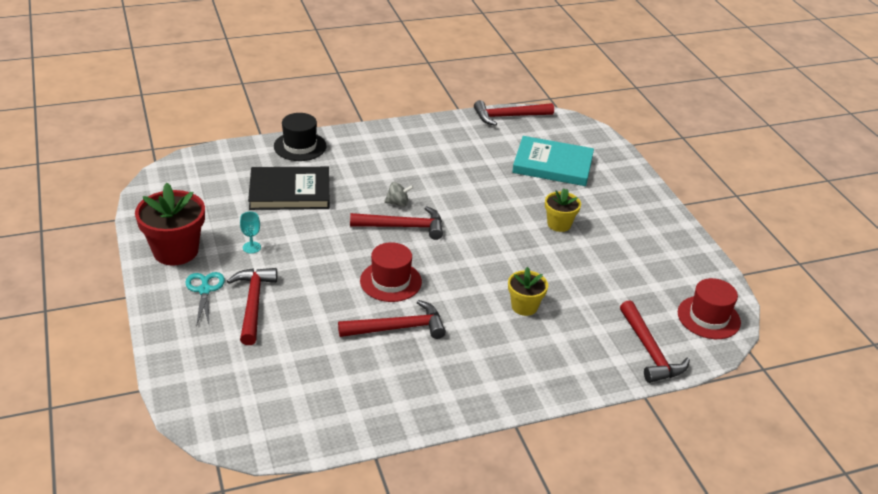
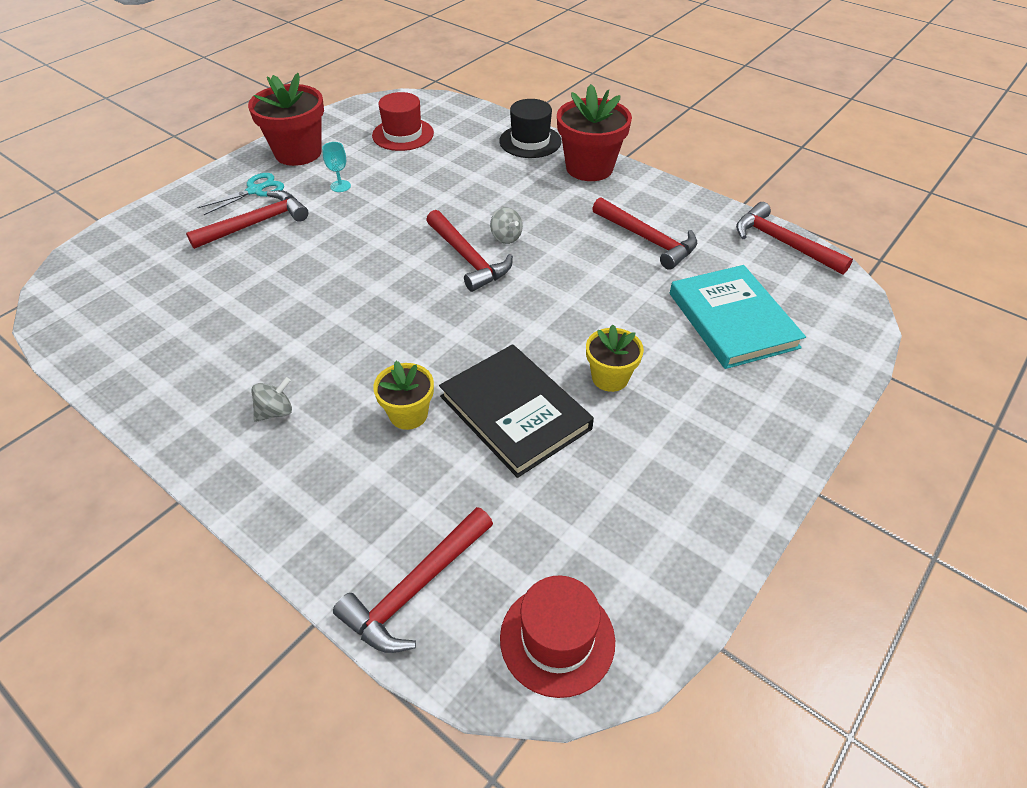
camera: 60 degrees right, 10 degrees up
(290, 192) = (449, 168): black book -> black book (515, 412)
(360, 139) = (589, 168): none -> red flower pot
(390, 281) = (364, 290): red hat -> red hat (403, 134)
(397, 328) = (288, 328): red hammer -> red hammer (647, 239)
(475, 359) = (276, 412): none -> grey spinning top

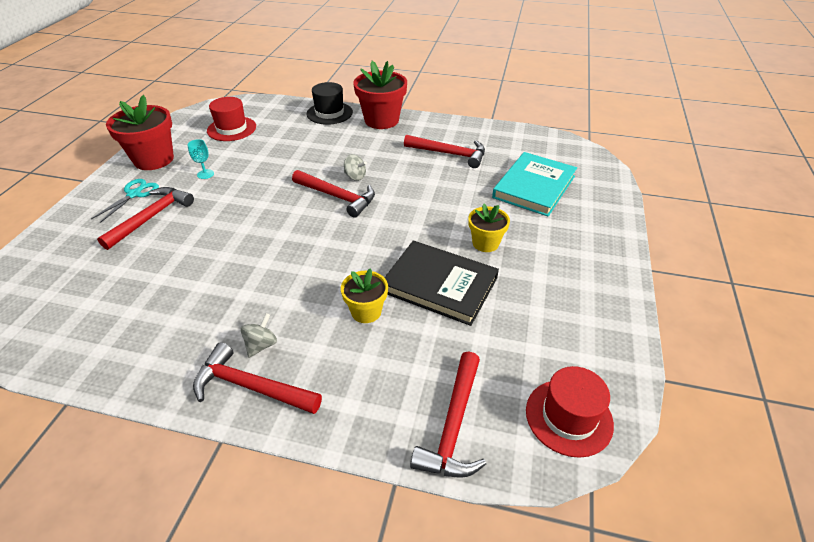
camera: 25 degrees left, 5 degrees down
(732, 320) = (534, 187): turquoise book -> turquoise book turned 75 degrees clockwise
(783, 243) = (531, 135): red hammer -> red hammer (251, 387)

